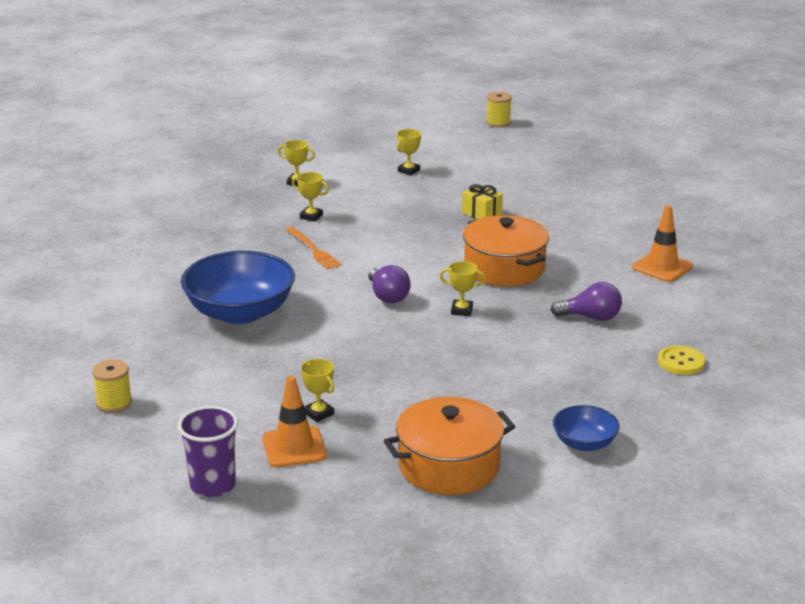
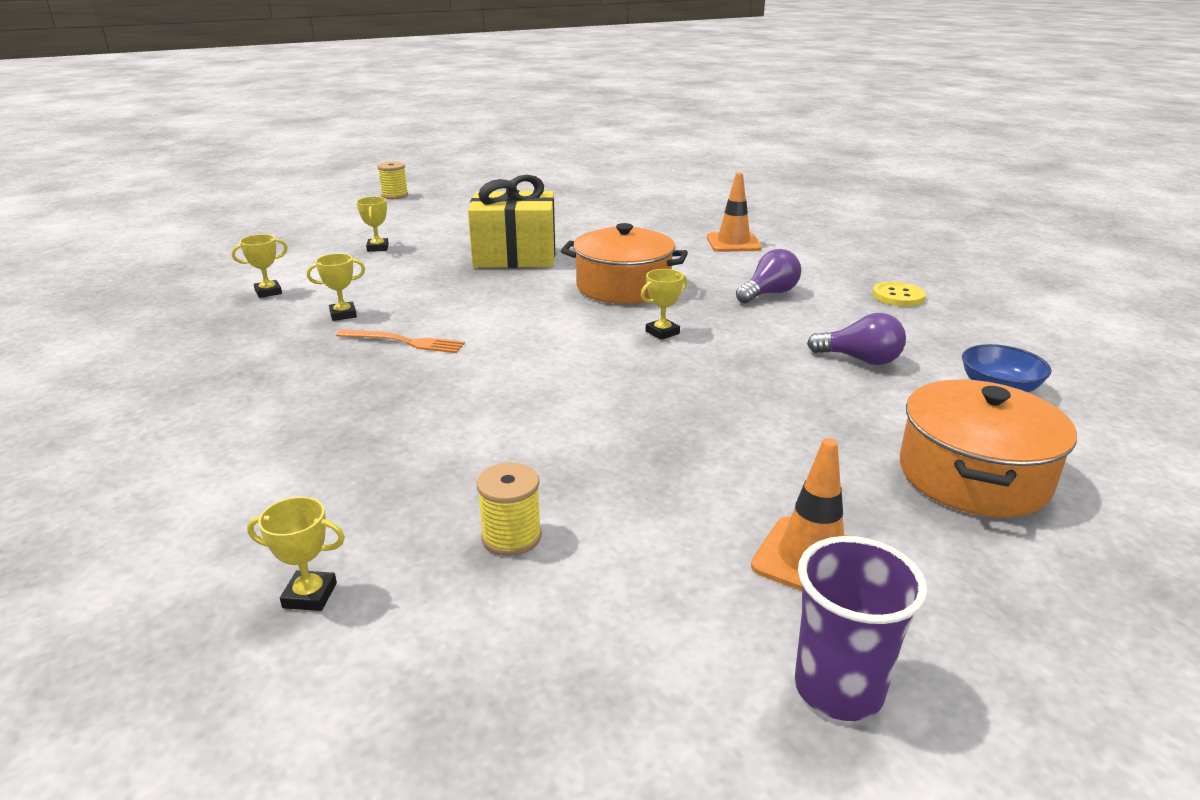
camera: 45 degrees left, 0 degrees up
(114, 403) = (469, 664): yellow spool -> yellow spool (511, 537)
(240, 312) = (436, 439): blue bowl -> none
(318, 413) = (749, 501): yellow trophy -> yellow trophy (310, 595)
(387, 296) = (569, 350): purple light bulb -> purple light bulb (860, 360)
(482, 213) = (515, 256): yellow gift -> yellow gift, size x2.15

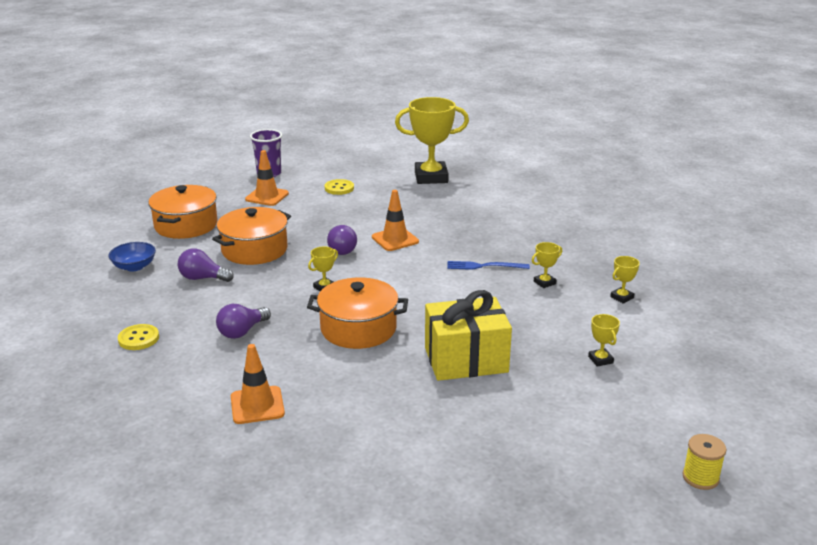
camera: 170 degrees right, 0 degrees up
(310, 595) = (431, 177): yellow trophy -> yellow trophy, size x2.37
(404, 342) = (484, 266): orange fork -> blue fork
(511, 537) = (374, 194): yellow spool -> none
(521, 399) = (395, 239): none -> orange traffic cone
(602, 573) = (339, 188): none -> yellow button
(628, 389) = (340, 249): none -> purple light bulb
(790, 401) = (254, 250): none -> orange pot

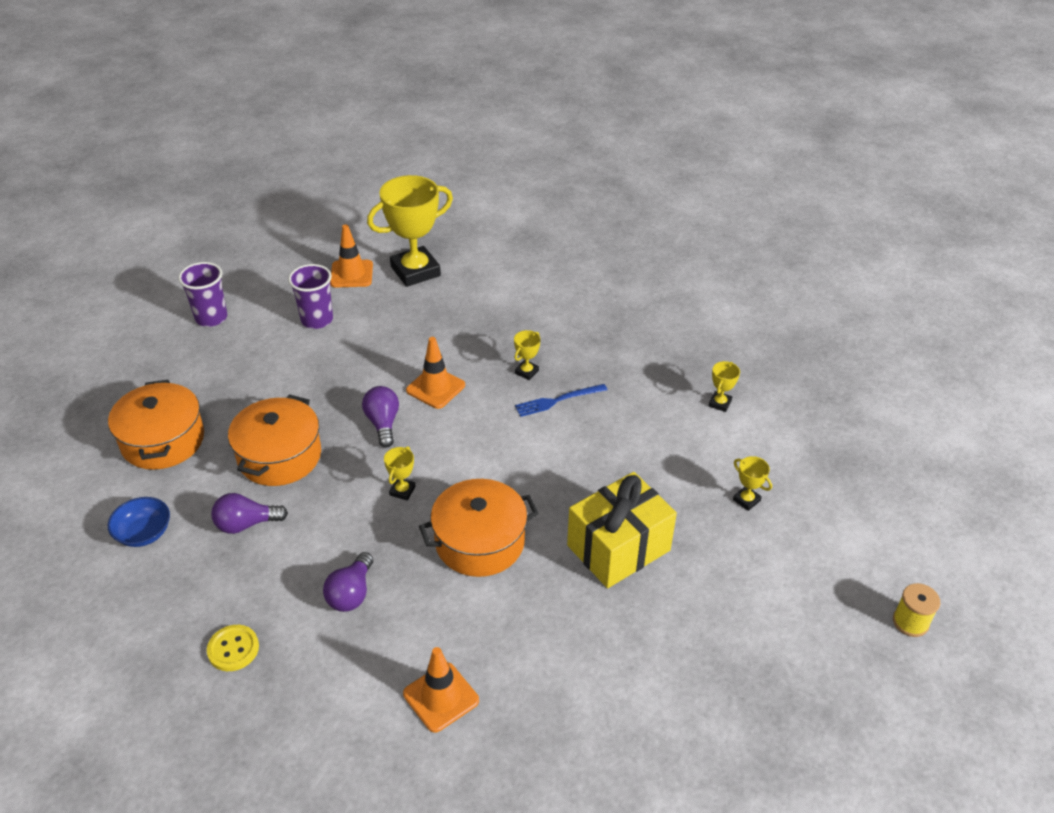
camera: 25 degrees left, 15 degrees up
(267, 196) = (235, 359): orange traffic cone -> orange traffic cone (351, 274)
(339, 188) = (317, 320): yellow button -> purple cup
(340, 249) = (383, 423): purple light bulb -> purple light bulb turned 150 degrees counterclockwise
(544, 283) = (633, 406): yellow trophy -> yellow trophy (526, 372)

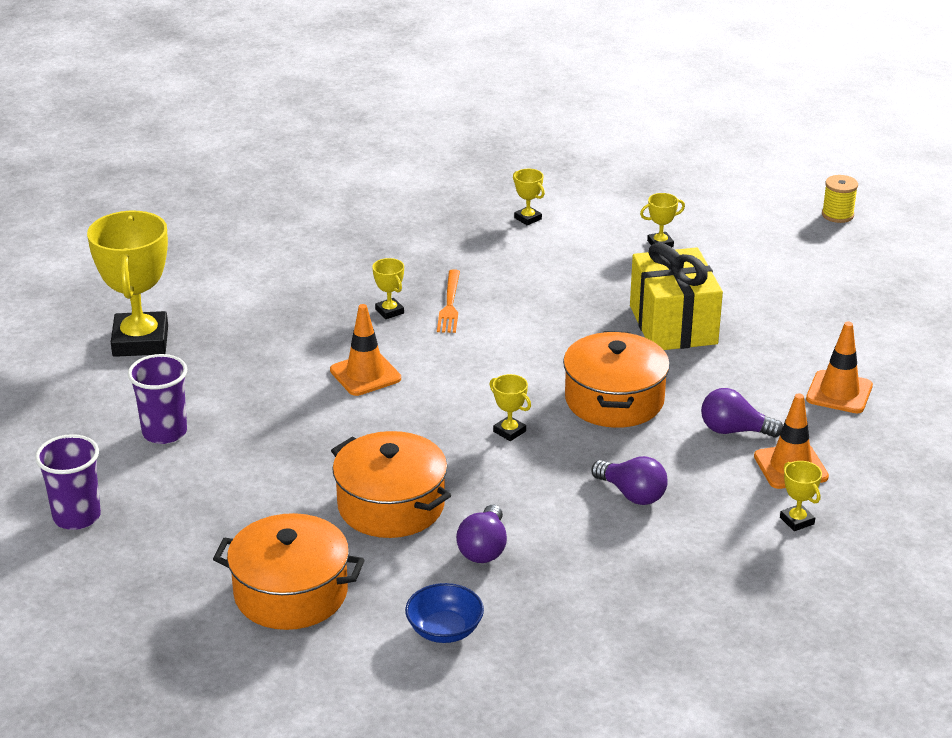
camera: 65 degrees left, 10 degrees down
(233, 649) = (660, 587): yellow button -> none
(351, 274) = (97, 388): orange traffic cone -> orange traffic cone (839, 392)
(360, 723) = (797, 521): none -> yellow trophy
(383, 423) = (394, 422): purple light bulb -> purple light bulb (734, 430)
(558, 400) = (450, 304): blue fork -> orange fork

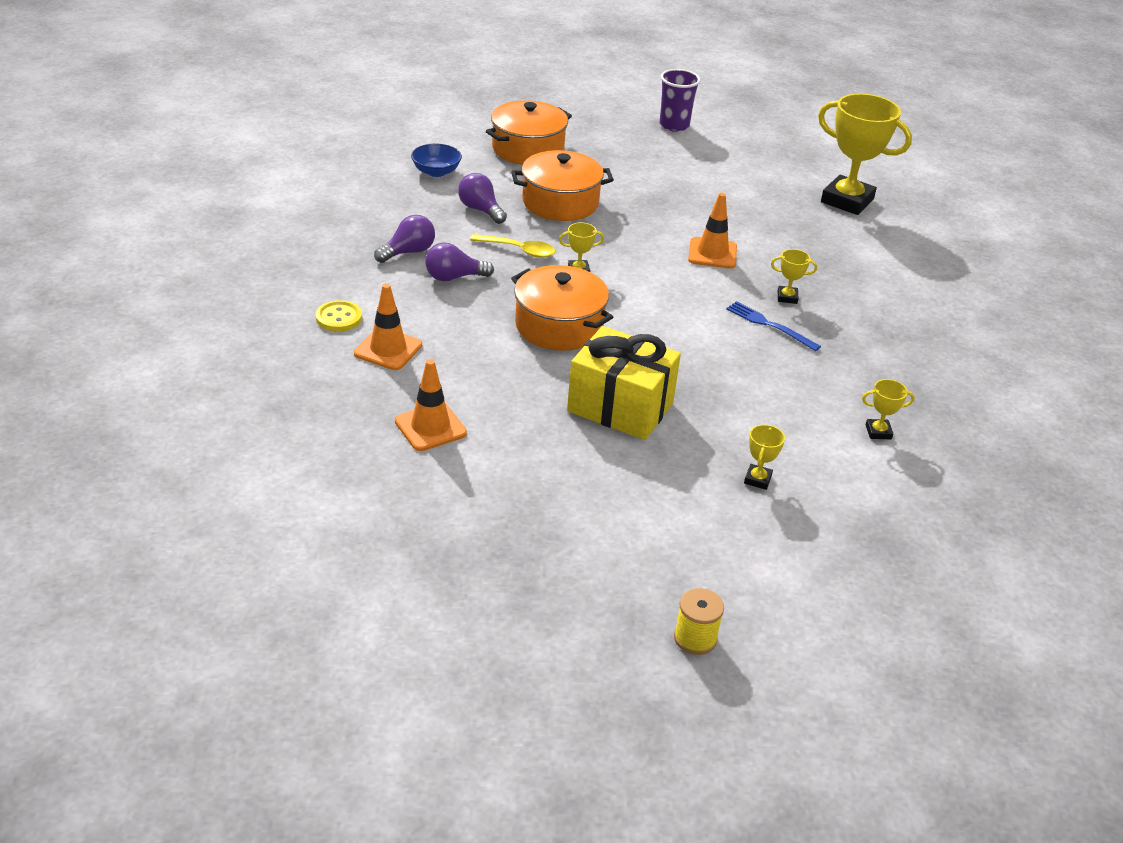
camera: 125 degrees right, 5 degrees up
(164, 432) = (727, 172): purple cup -> none
(450, 304) = (769, 325): orange fork -> blue fork
(526, 482) = (519, 250): none -> yellow spoon
(734, 430) = (457, 352): purple light bulb -> purple light bulb (408, 252)
(797, 521) = (339, 318): yellow trophy -> yellow button

